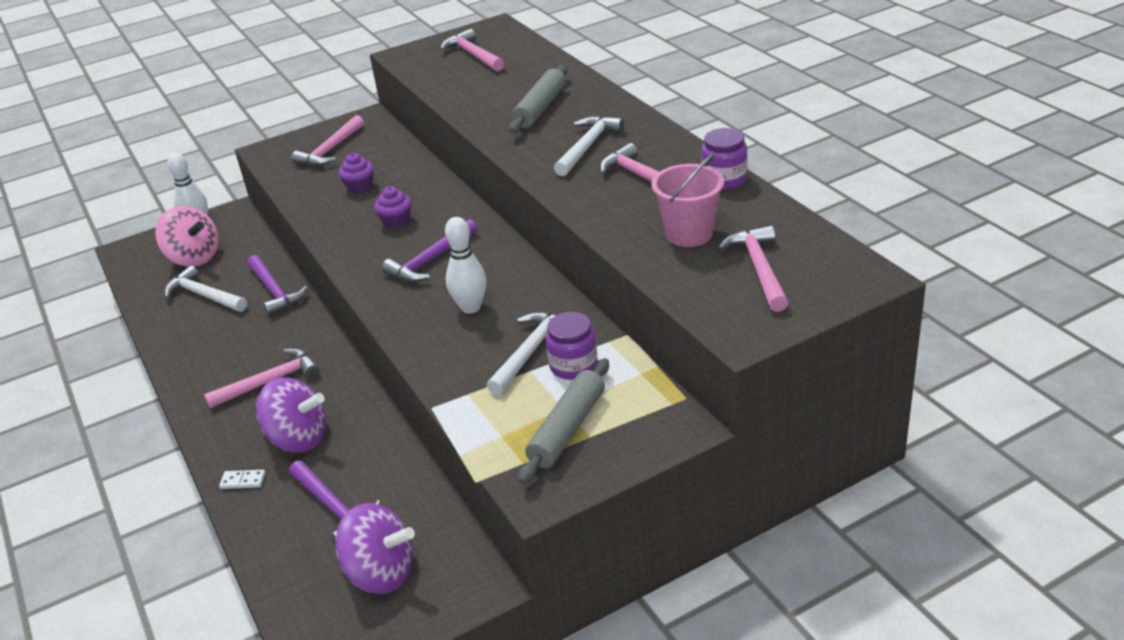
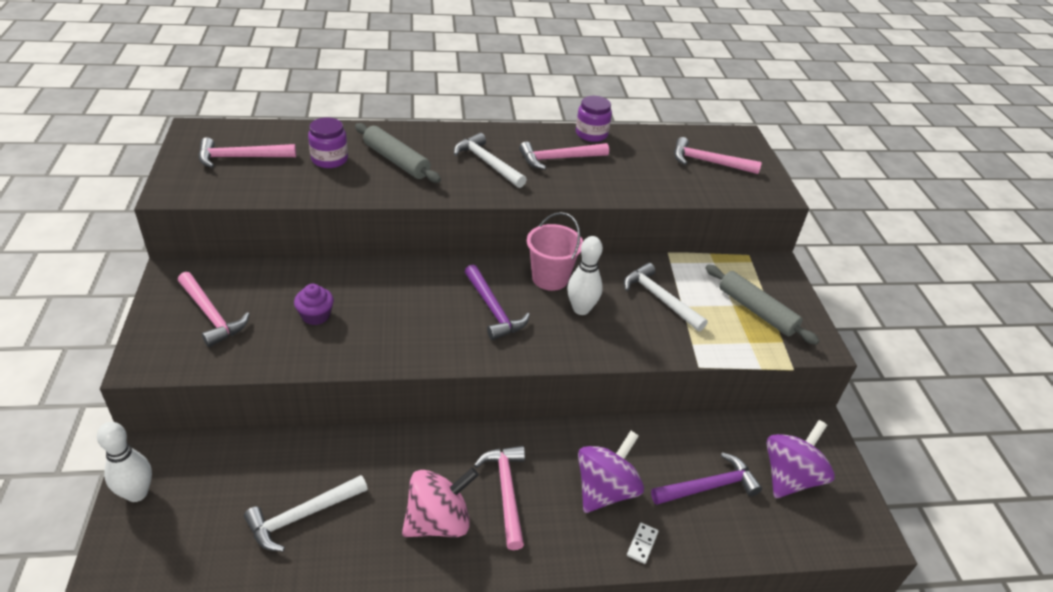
camera: 75 degrees left, 5 degrees up
(194, 258) = (208, 511): pink spinning top -> pink spinning top (438, 521)
(274, 291) = (351, 454): purple hammer -> none
(396, 221) = (407, 311): purple cupcake -> none
(573, 366) = (688, 285): purple jar -> purple jar (329, 159)
(689, 234) = (649, 169): pink bucket -> pink bucket (550, 278)

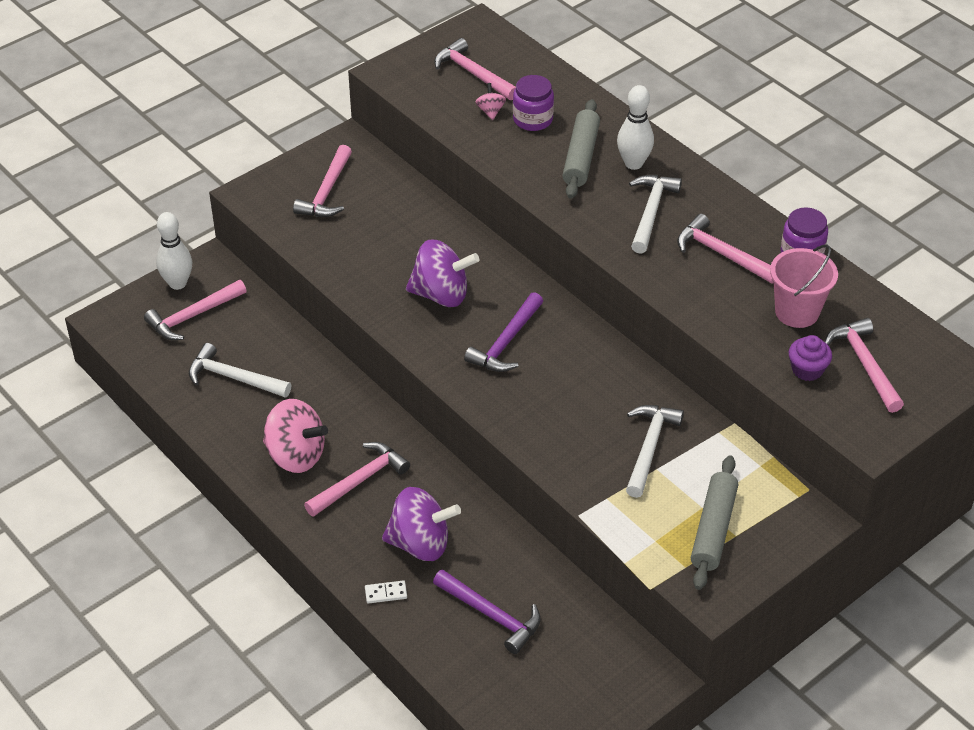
camera: 60 degrees right, 5 degrees up
(192, 505) = (192, 316): none -> pink hammer
(293, 171) = (490, 111): none -> pink spinning top
(316, 316) = (385, 245): purple cupcake -> purple cupcake (807, 370)
(550, 278) = (591, 357): pink bucket -> pink bucket (797, 312)
(581, 309) = (571, 399): white bowling pin -> white bowling pin (633, 163)
(790, 477) = (561, 674): purple spinning top -> purple spinning top (441, 294)

